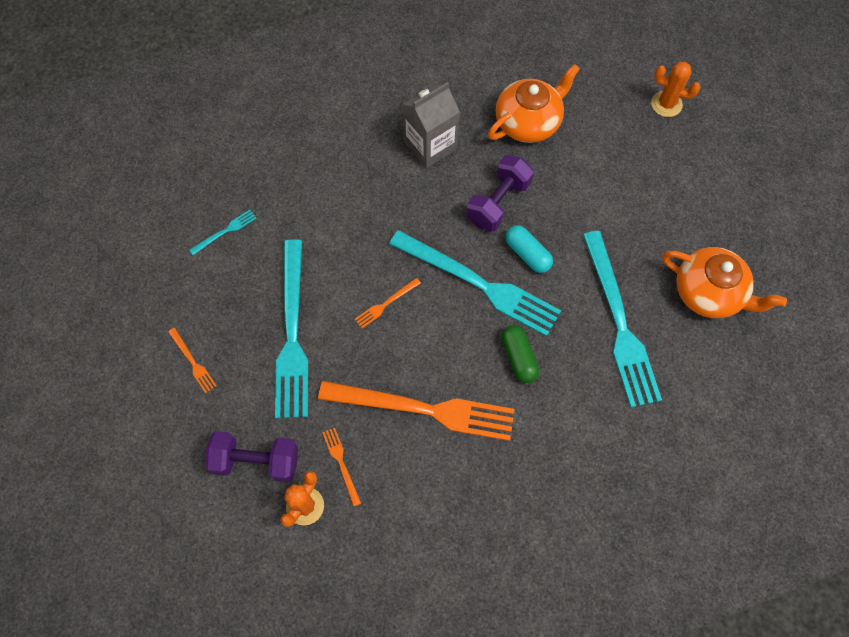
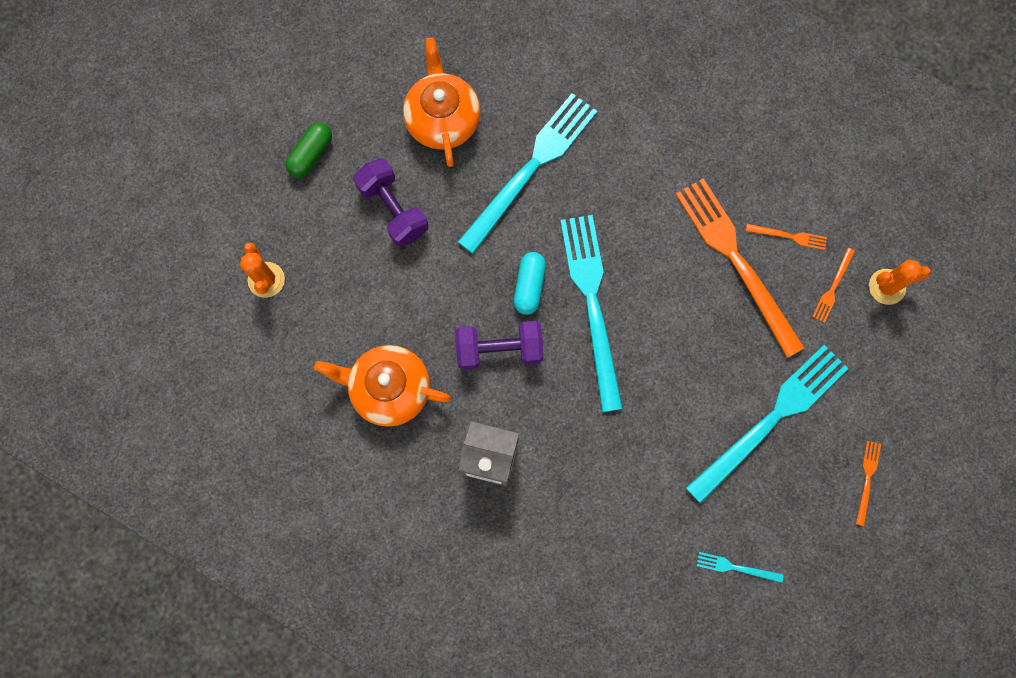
camera: 130 degrees left, 10 degrees up
(256, 461) = (891, 353): purple dumbbell -> purple dumbbell (393, 209)
(386, 304) = (677, 365): orange fork -> orange fork (789, 236)
(518, 357) = (629, 223): green capsule -> green capsule (311, 154)

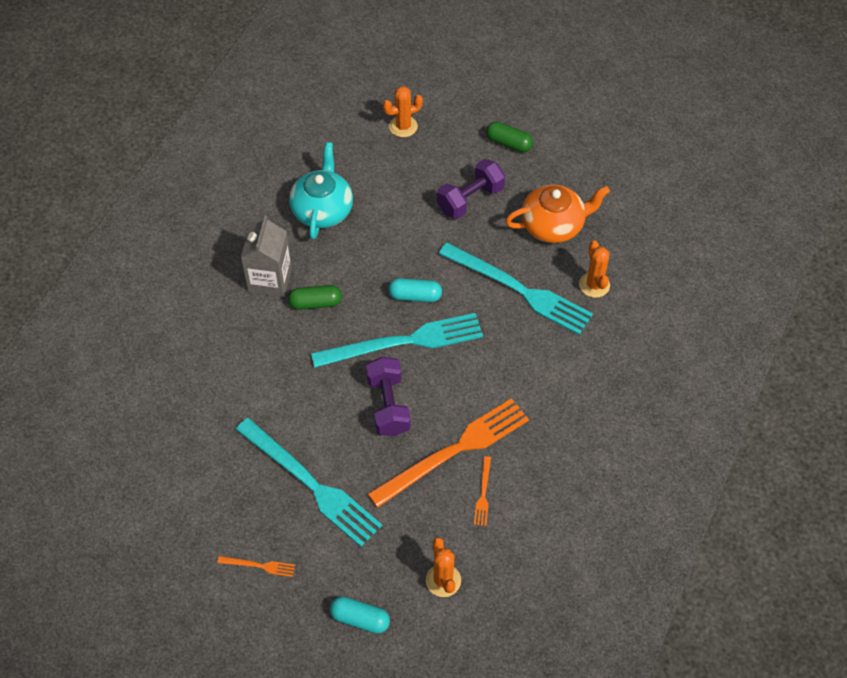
camera: 85 degrees right, 20 degrees down
(389, 389) = (322, 209): orange teapot -> turquoise teapot
(499, 349) = (359, 279): purple dumbbell -> purple dumbbell (388, 405)
(529, 403) = (315, 303): none -> green capsule
(531, 86) = (594, 285): none -> orange cactus
(736, 567) = (181, 461): turquoise fork -> none
(833, 287) = (437, 533): orange fork -> none
(928, 375) = (360, 619): none -> turquoise capsule

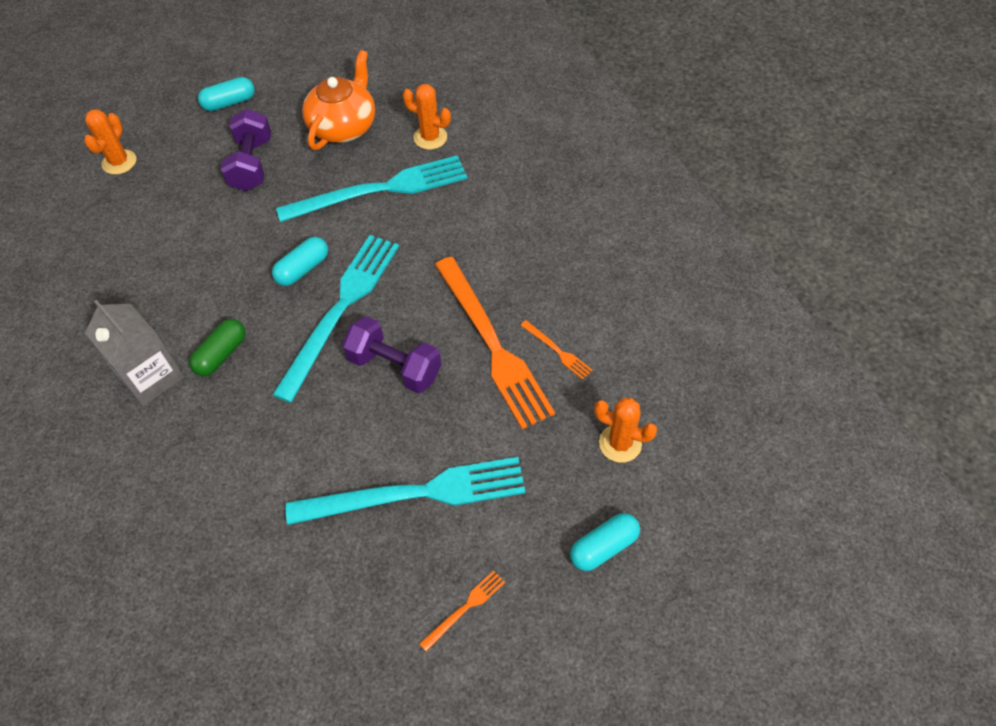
camera: 50 degrees left, 0 degrees up
(322, 209) = (128, 281): turquoise teapot -> none
(454, 451) = (493, 345): orange fork -> orange fork turned 150 degrees clockwise
(508, 143) = (229, 103): green capsule -> turquoise capsule

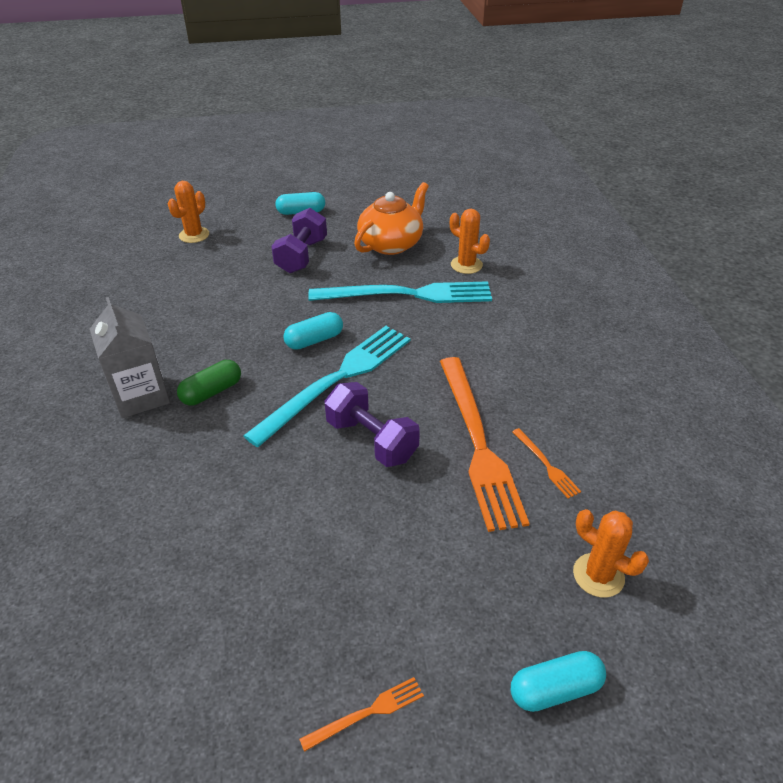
camera: 15 degrees right, 15 degrees down
(416, 493) = (352, 567): turquoise fork -> none

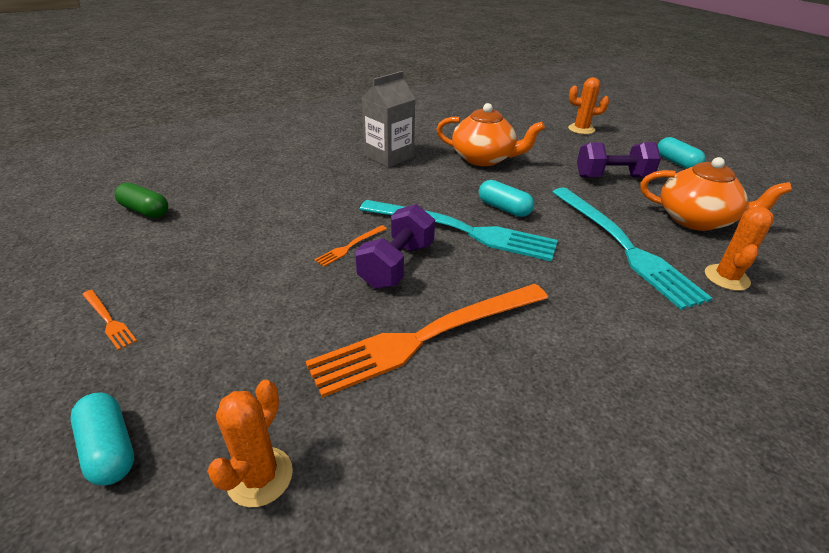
camera: 70 degrees right, 5 degrees down
(206, 322) = (484, 158): none -> orange teapot
(212, 392) = (409, 179): green capsule -> green capsule (145, 211)
(546, 464) = (421, 401): orange fork -> orange fork (350, 246)

